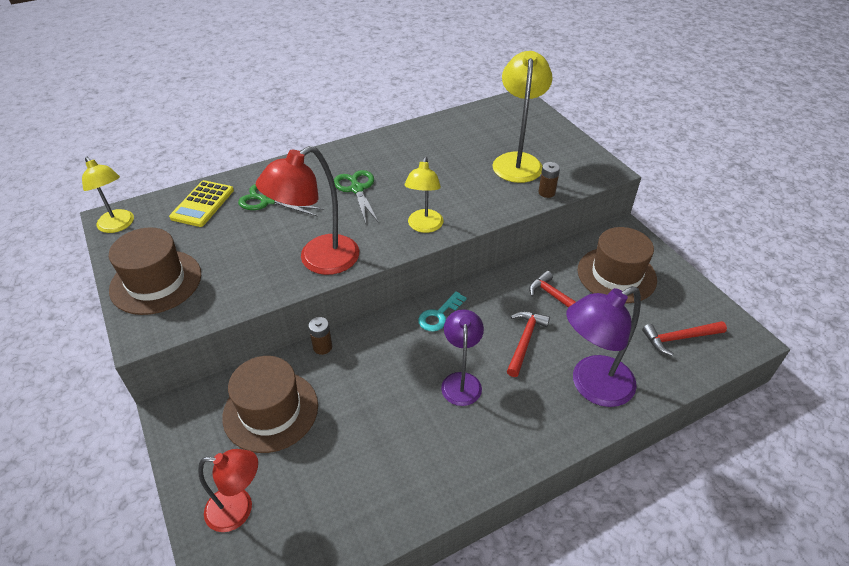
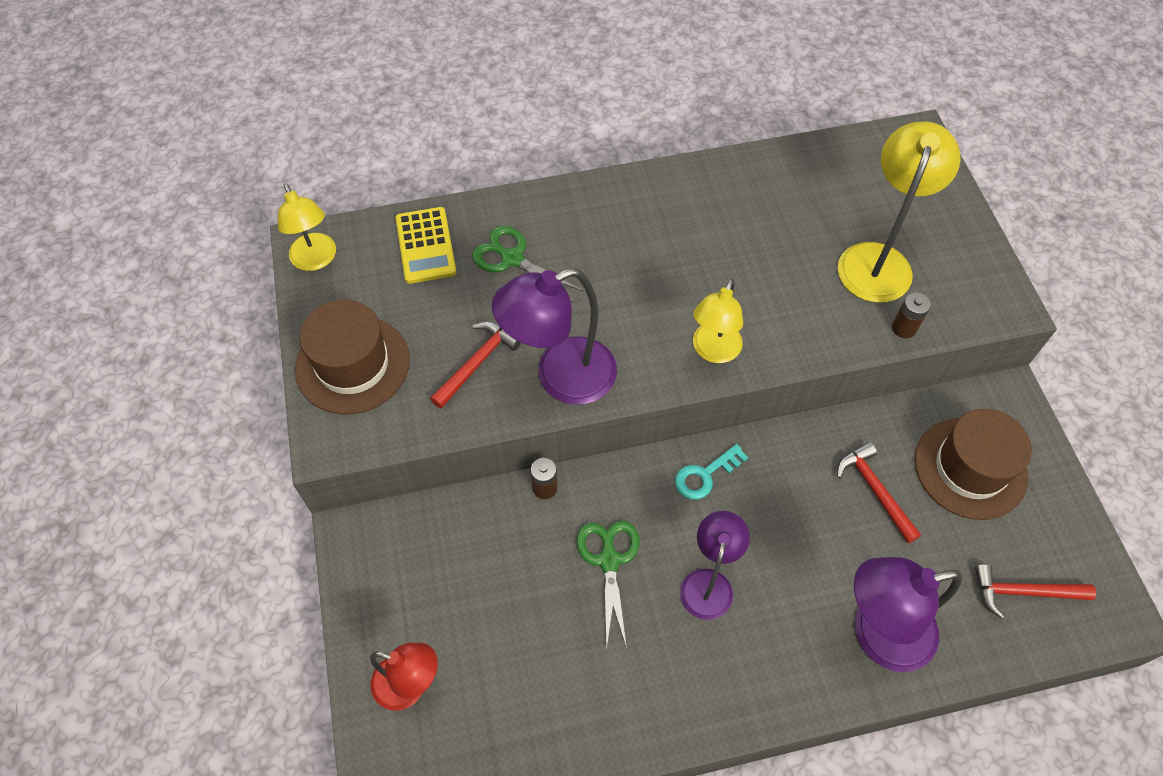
camera: 15 degrees right, 15 degrees up
(202, 204) = (425, 246): yellow calculator -> yellow calculator turned 45 degrees counterclockwise
(270, 411) = (466, 564): brown hat -> none
(319, 260) = (560, 377): red lamp -> purple lamp
(357, 189) = (635, 264): green scissors -> green scissors (609, 560)
(525, 341) = (808, 543): red hammer -> red hammer (477, 363)

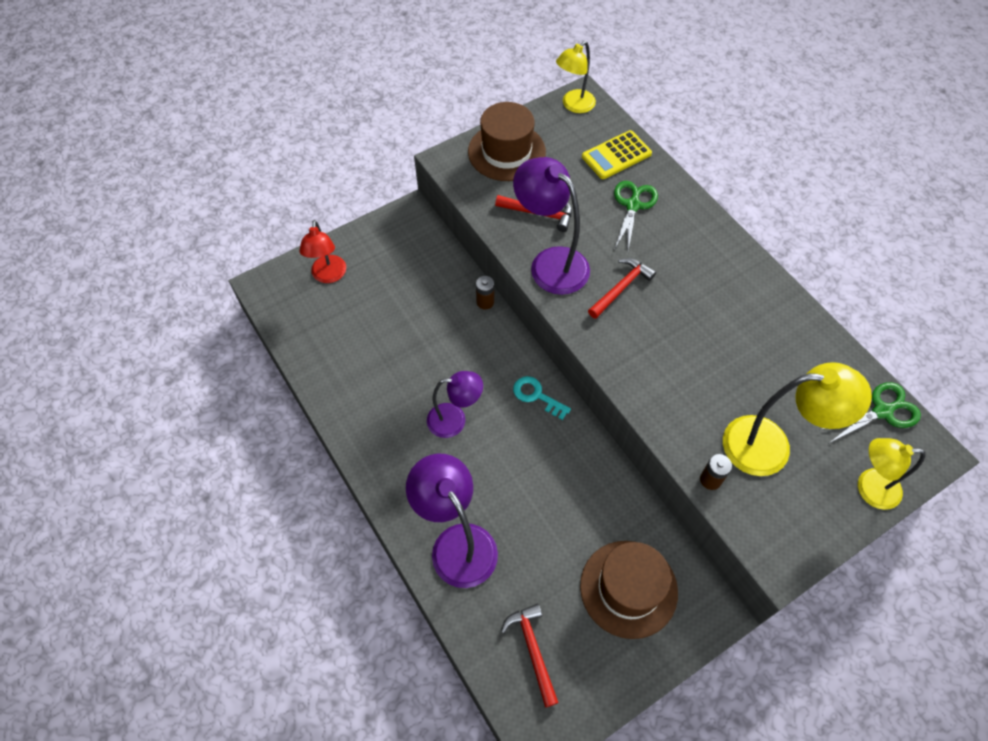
camera: 70 degrees right, 0 degrees up
(609, 560) = (448, 355): green scissors -> green scissors (882, 411)
(713, 351) = (618, 349): yellow lamp -> yellow lamp (869, 488)
(875, 490) = (575, 517): red hammer -> red hammer (621, 288)

